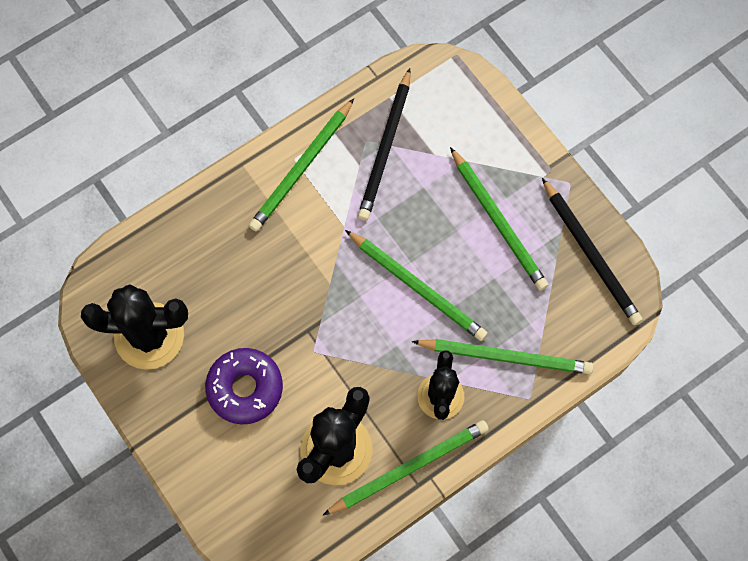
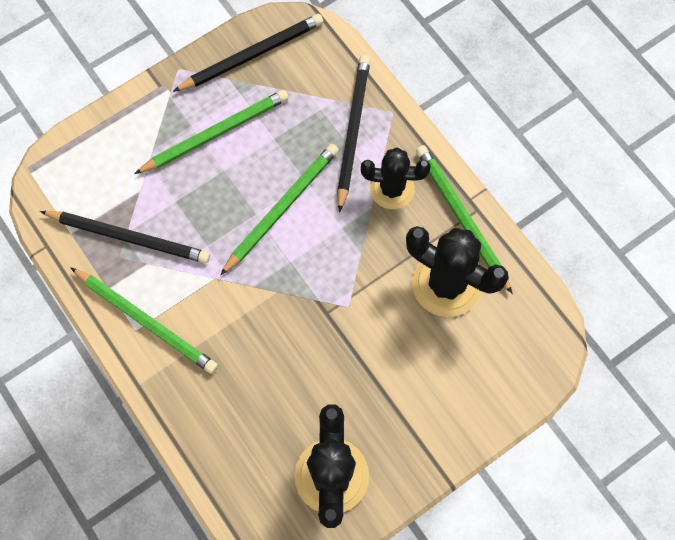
camera: 90 degrees left, 0 degrees up
(245, 388) = (387, 373): purple donut -> none
(505, 357) = (352, 131): green pencil -> black pencil

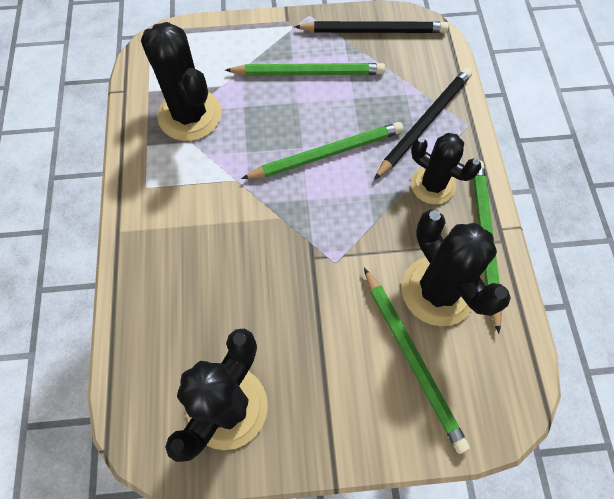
camera: 30 degrees right, 5 degrees down
(129, 237) = (190, 115): black pencil -> black cactus
(146, 321) = (159, 185): green pencil -> green pencil (412, 359)

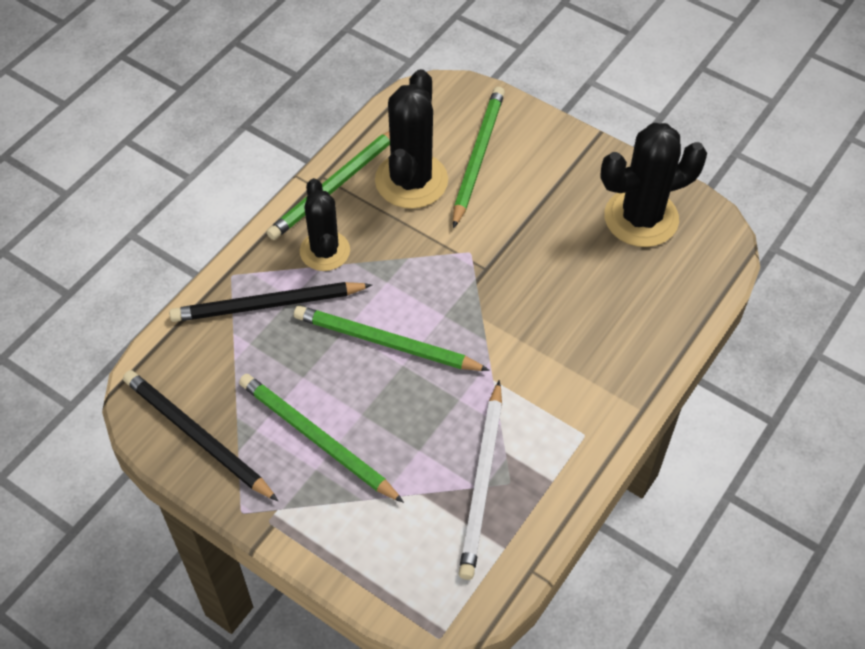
camera: 140 degrees left, 10 degrees down
(190, 115) = (482, 482): black cactus -> white pencil

